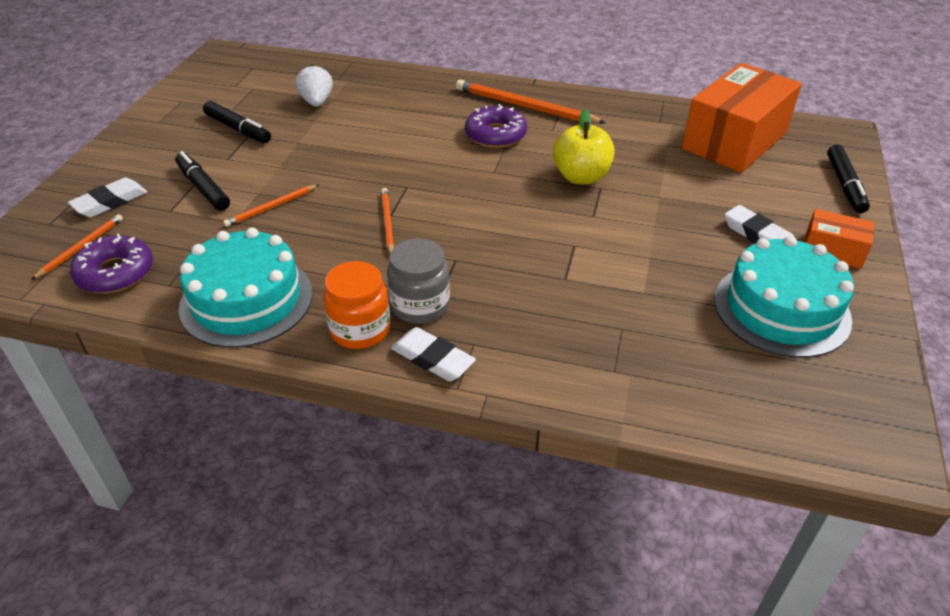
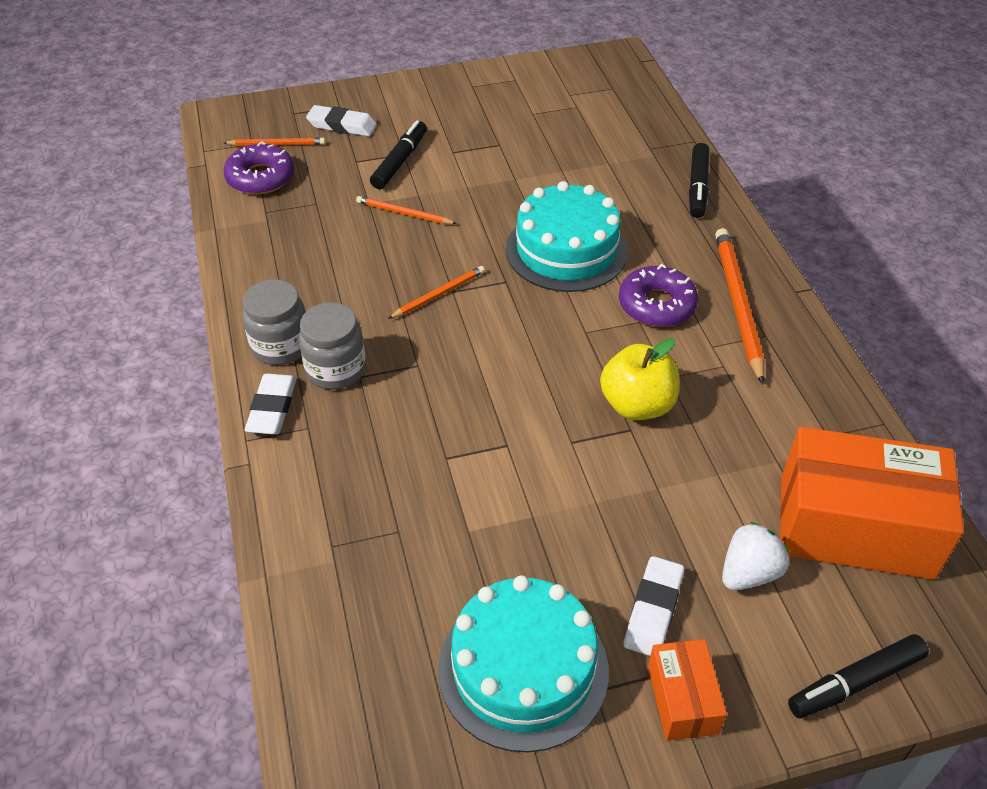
camera: 60 degrees right, 5 degrees up
(238, 129) = (502, 133): black marker -> black marker (698, 187)
(246, 300) = (274, 262): turquoise cake -> turquoise cake (566, 250)
(316, 102) = (593, 156): white strawberry -> white strawberry (748, 573)
(360, 330) = (281, 346): orange jar -> grey jar

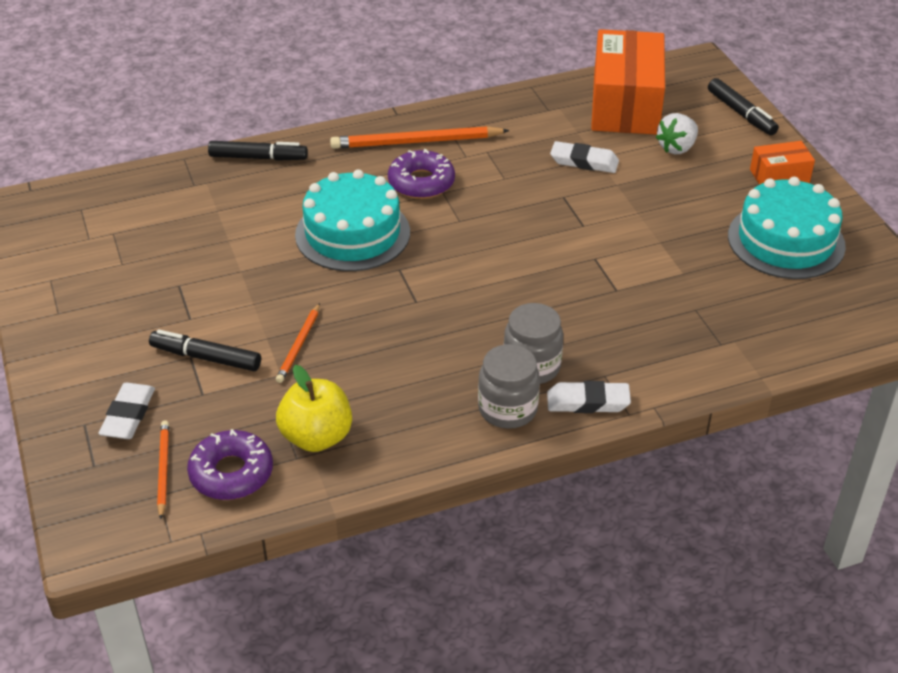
camera: 95 degrees left, 5 degrees down
(439, 294) = (422, 310): orange pencil -> none
(637, 405) = (538, 193): yellow apple -> yellow apple (316, 437)
(653, 610) = (720, 187): white eraser -> white eraser (584, 162)
(748, 573) = (677, 148): white strawberry -> white strawberry turned 90 degrees counterclockwise

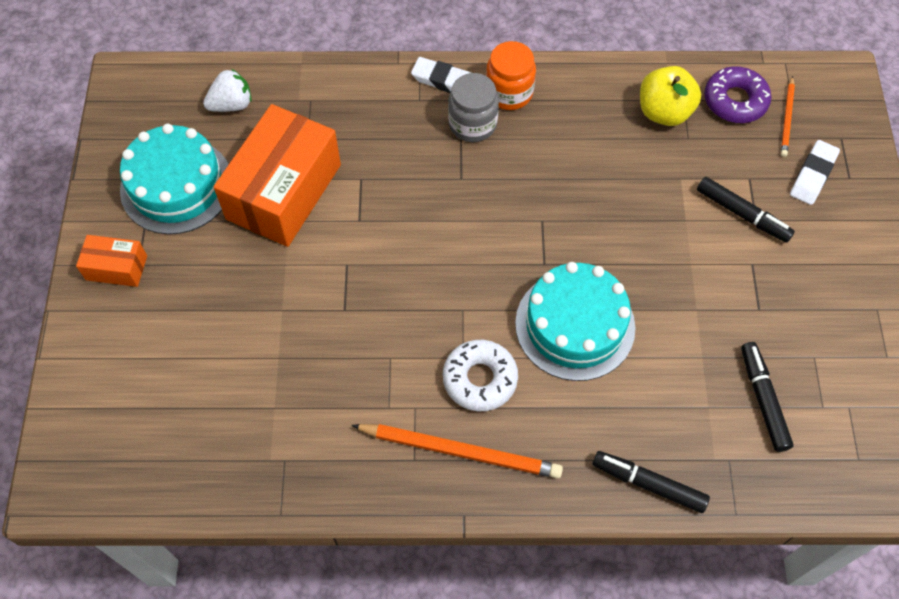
camera: 160 degrees left, 20 degrees up
(299, 345) = (659, 203): orange pencil -> none
(421, 182) = (480, 379): purple donut -> white donut
(507, 409) = (509, 93): grey jar -> orange jar
(584, 162) = (295, 355): white eraser -> none
(625, 104) = (192, 438): orange box -> orange box (284, 192)
(677, 148) = (186, 344): white strawberry -> white strawberry (232, 104)
(741, 113) = (78, 377): black marker -> black marker (763, 400)

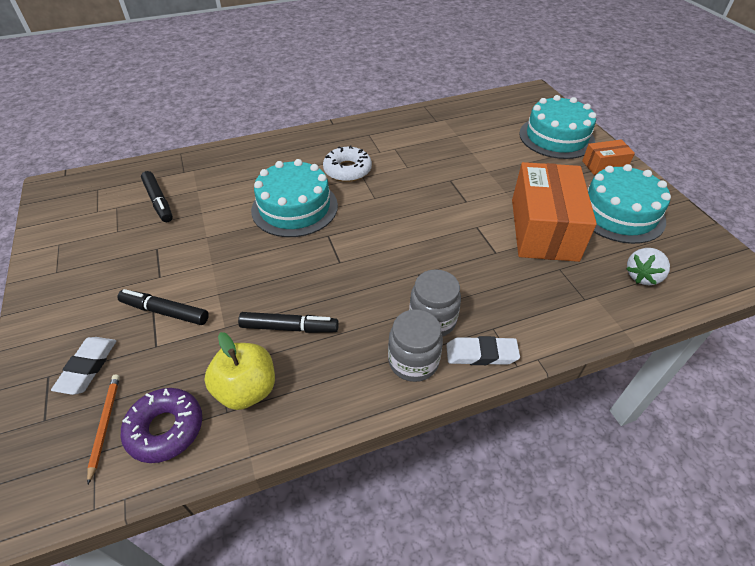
camera: 160 degrees right, 15 degrees down
(128, 349) = (556, 137): none -> turquoise cake
(460, 451) = (345, 142): orange pencil -> none
(509, 93) = (413, 361): orange jar -> grey jar
(649, 484) = (233, 153): black marker -> black marker (289, 327)

